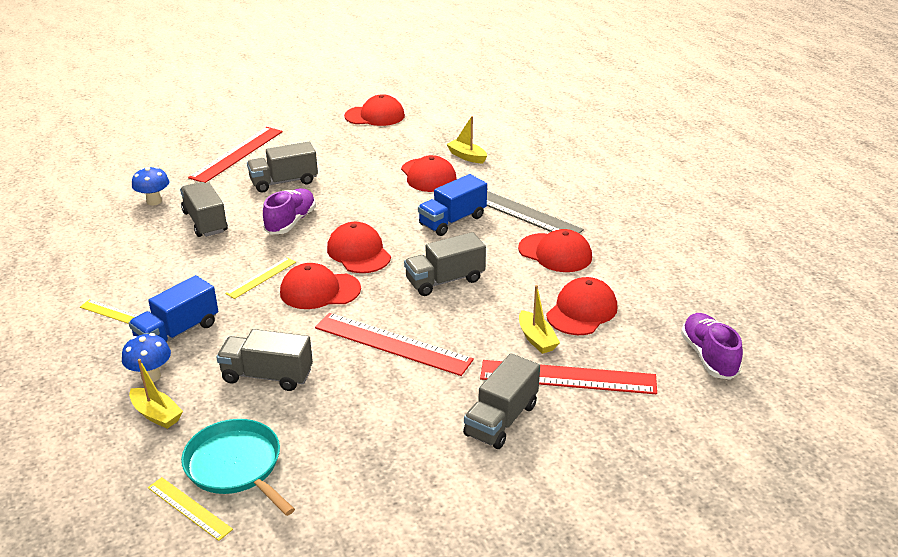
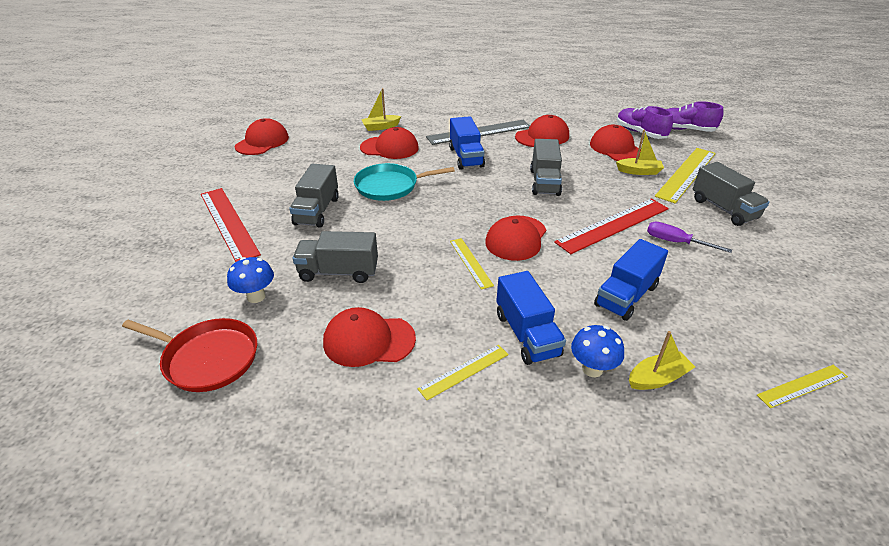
camera: 60 degrees left, 5 degrees up
(81, 210) = (208, 358): none -> red pan
(236, 466) = (748, 344): turquoise pan -> turquoise pan (390, 186)
(267, 376) = (626, 296): grey truck -> blue truck
(291, 222) = (392, 225): purple shoe -> purple shoe (640, 133)
(359, 252) = (474, 206): red cap -> red cap (368, 340)
(391, 392) = (675, 242): none -> purple screwdriver
(568, 377) = (686, 174): red ruler -> yellow ruler

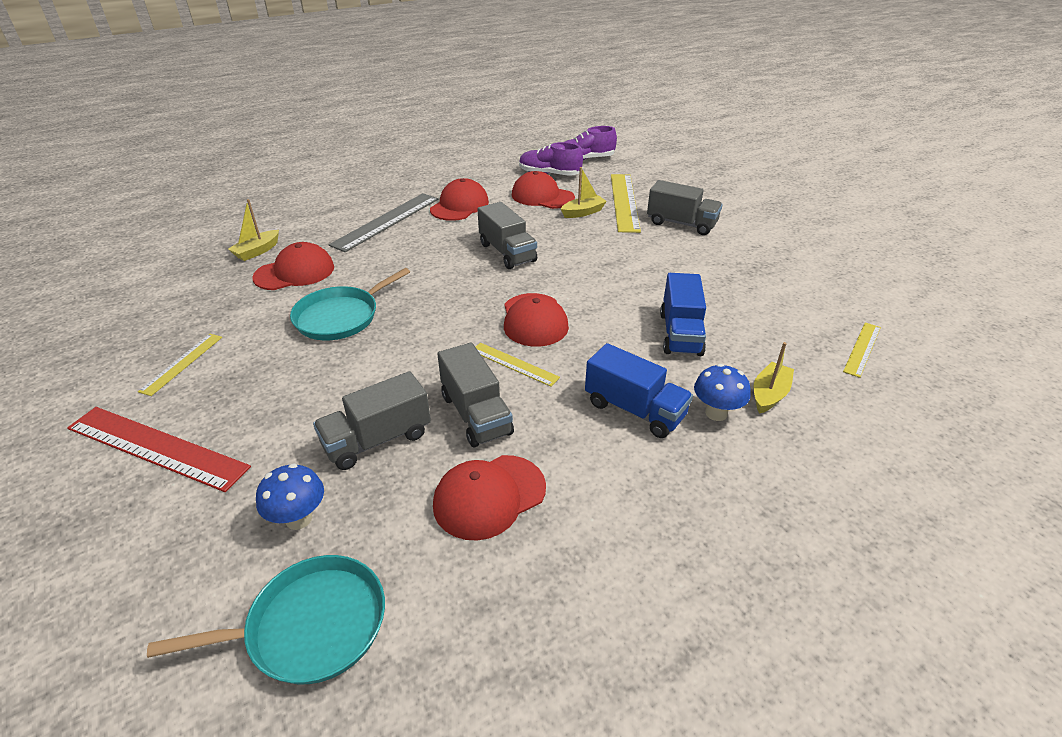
camera: 35 degrees left, 0 degrees up
(208, 358) = (310, 626): red pan -> turquoise pan
(262, 142) = (97, 323): red cap -> none
(317, 211) = (274, 381): grey truck -> grey truck (476, 414)
(464, 371) = (614, 475): yellow ruler -> yellow ruler (182, 363)
(466, 157) = (399, 253): blue truck -> none
(613, 225) = (609, 272): red ruler -> none
(675, 242) = (673, 268): purple screwdriver -> none

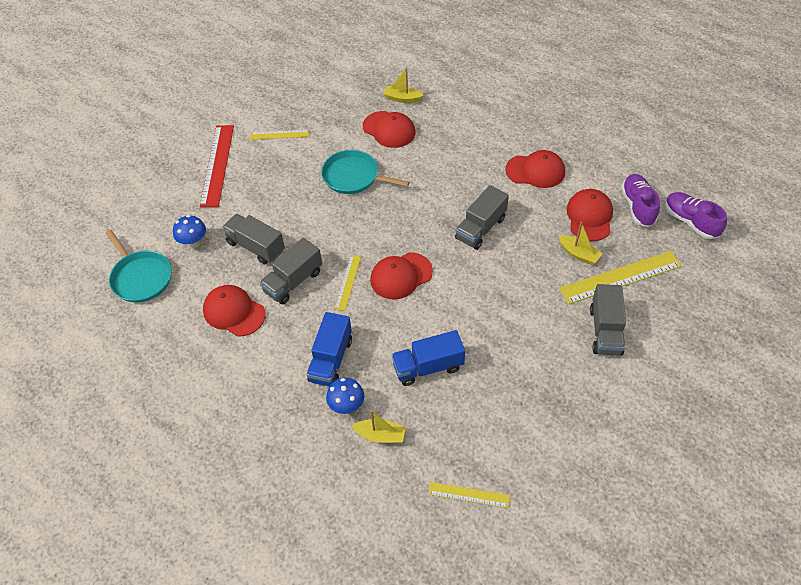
camera: 70 degrees right, 15 degrees up
(386, 221) = (482, 141): grey ruler -> none

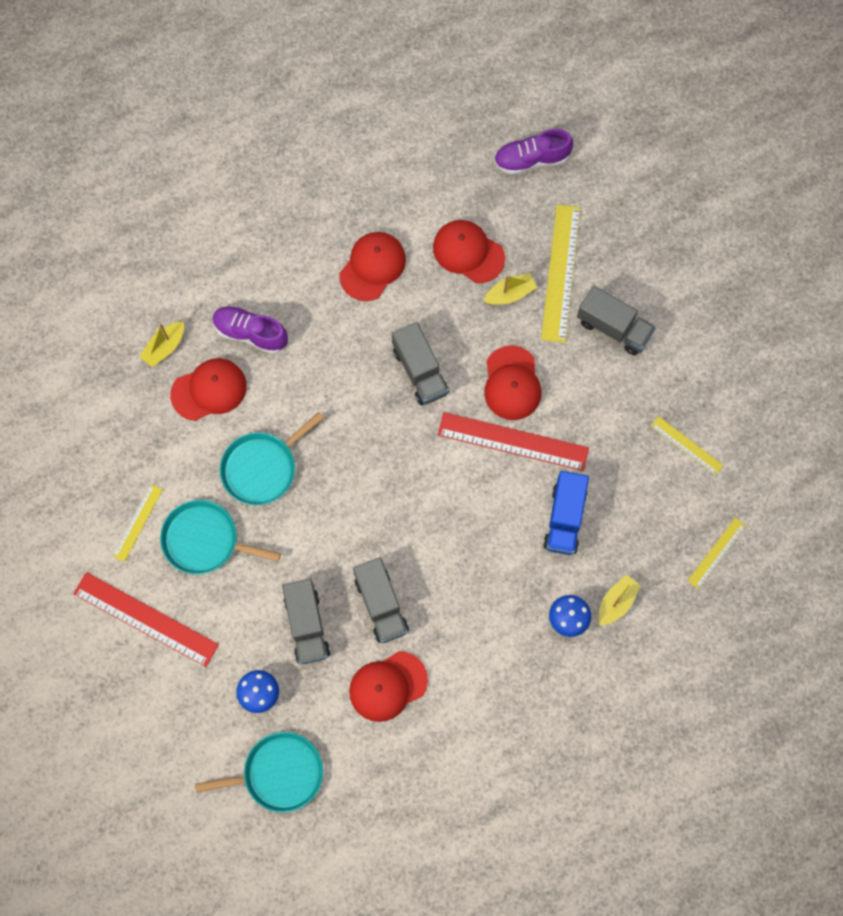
camera: 65 degrees left, 20 degrees up
(256, 247) = (307, 625): grey truck -> grey truck turned 75 degrees counterclockwise
(286, 170) = (205, 540): none -> turquoise pan
(331, 360) = (505, 610): blue truck -> none
(348, 282) = (415, 547): yellow ruler -> yellow ruler (686, 445)
(401, 276) = (437, 487): red cap -> red cap (512, 383)
(467, 306) = (513, 441): none -> red ruler
(637, 206) = (482, 196): purple shoe -> purple shoe (251, 333)

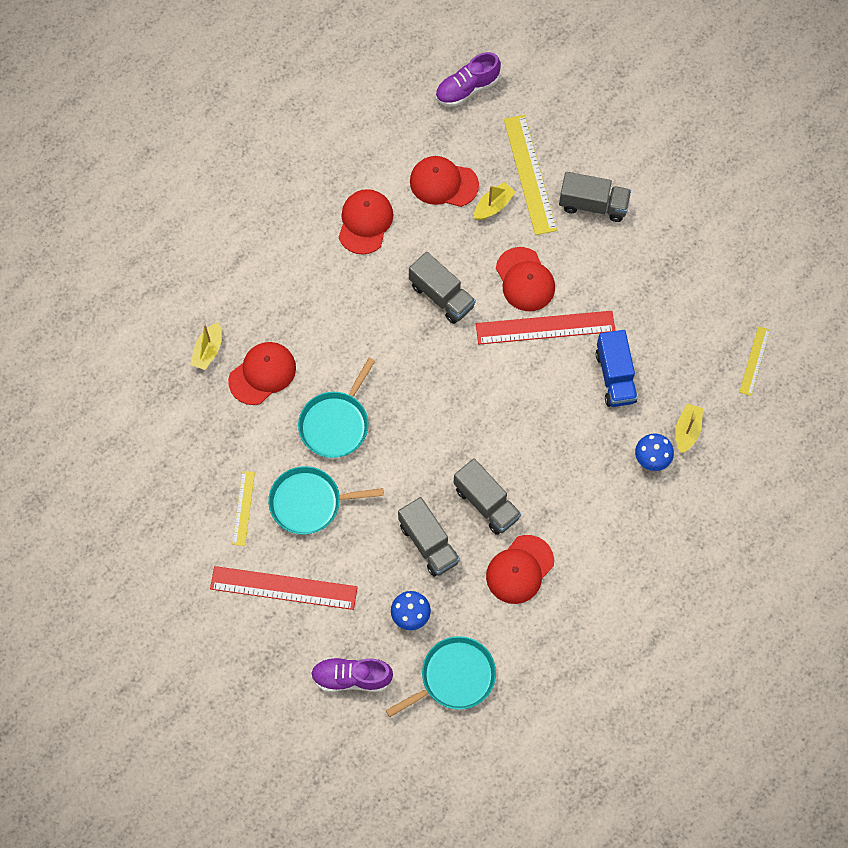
camera: 20 degrees left, 5 degrees down
(251, 333) = (280, 313): purple shoe -> purple shoe (351, 677)
(686, 445) = (693, 281): yellow ruler -> none

